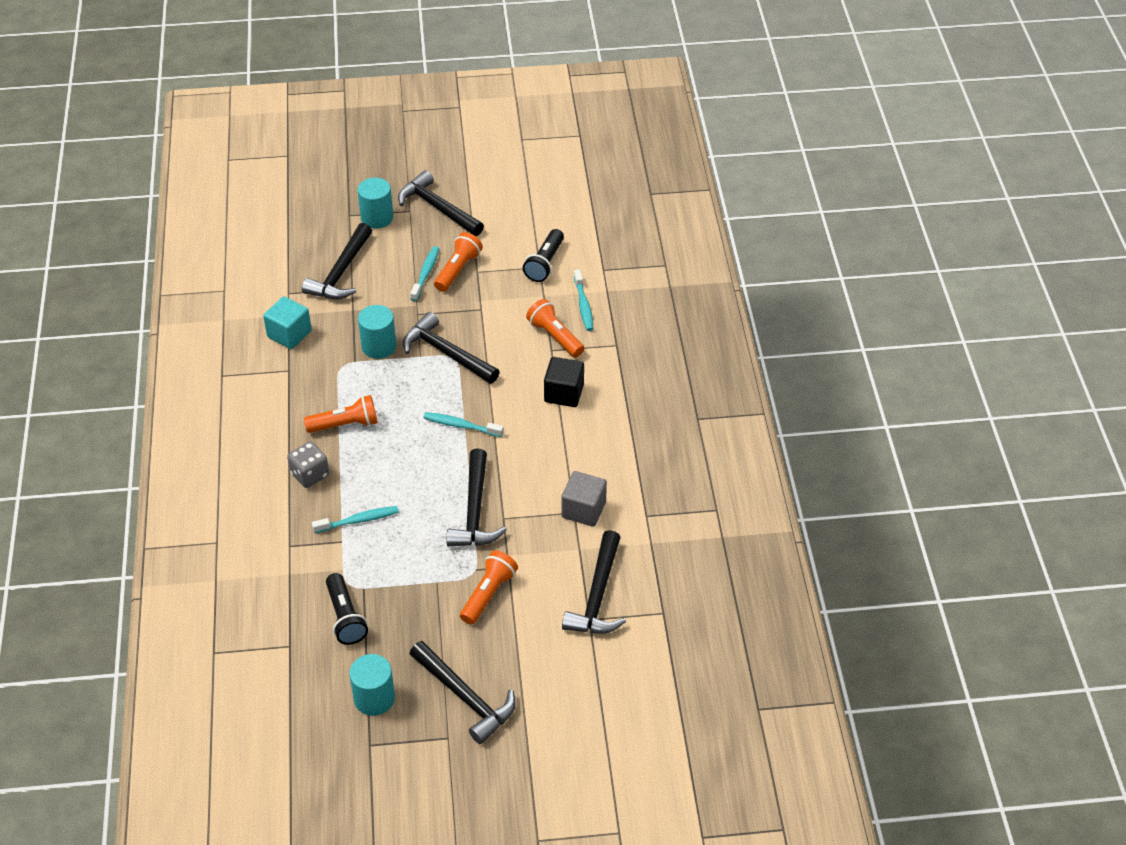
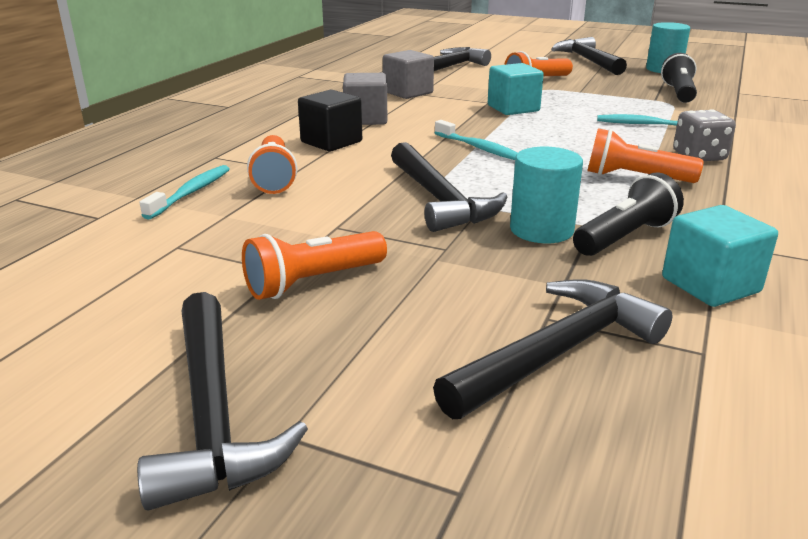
camera: 150 degrees left, 20 degrees down
(377, 218) = (386, 450): turquoise cylinder -> none
(426, 273) = (377, 295): turquoise toothbrush -> none
(474, 511) = (513, 108): black hammer -> turquoise cube
(545, 263) = (162, 247): black flashlight -> black flashlight (625, 237)
(572, 439) = (366, 119): none -> grey cube

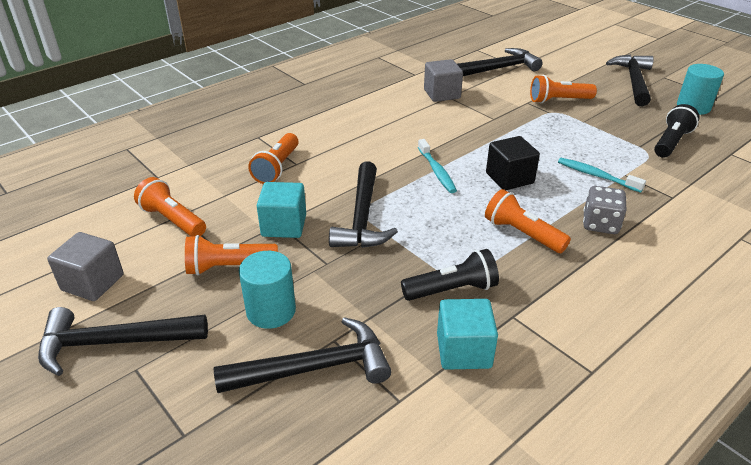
camera: 25 degrees right, 10 degrees up
(170, 254) = (172, 220): none -> orange flashlight
(191, 192) = (220, 169): turquoise toothbrush -> none
(212, 413) = (114, 342): black hammer -> black hammer turned 75 degrees clockwise
(331, 142) = (341, 139): black cube -> black cube (509, 178)
(366, 119) = (385, 119): grey cube -> grey cube (93, 282)
(513, 108) = (506, 131): turquoise cube -> turquoise cube (284, 225)
(541, 230) = (402, 266): turquoise cylinder -> turquoise cylinder (271, 311)

